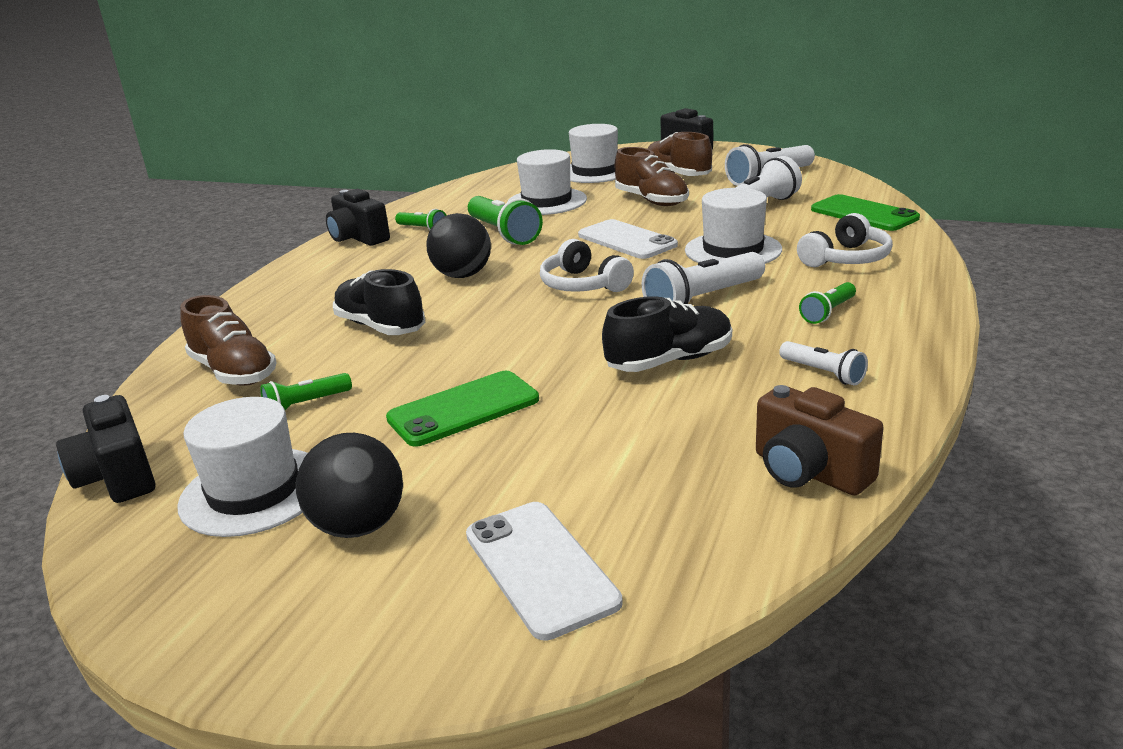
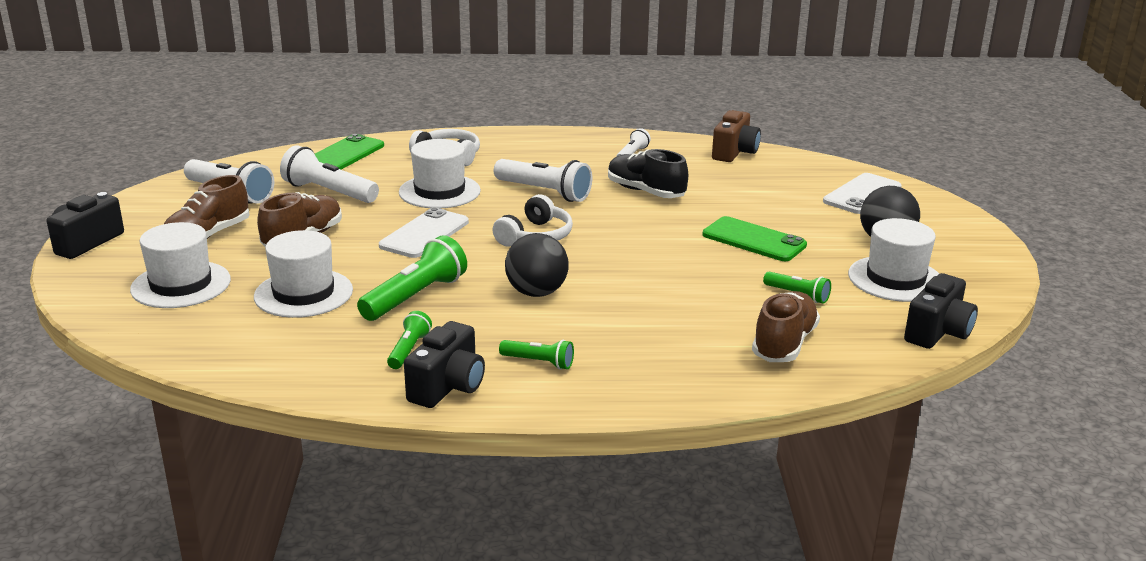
camera: 115 degrees left, 0 degrees up
(380, 327) = (663, 302): black shoe -> none
(828, 312) = (547, 157): green flashlight -> green flashlight (539, 362)

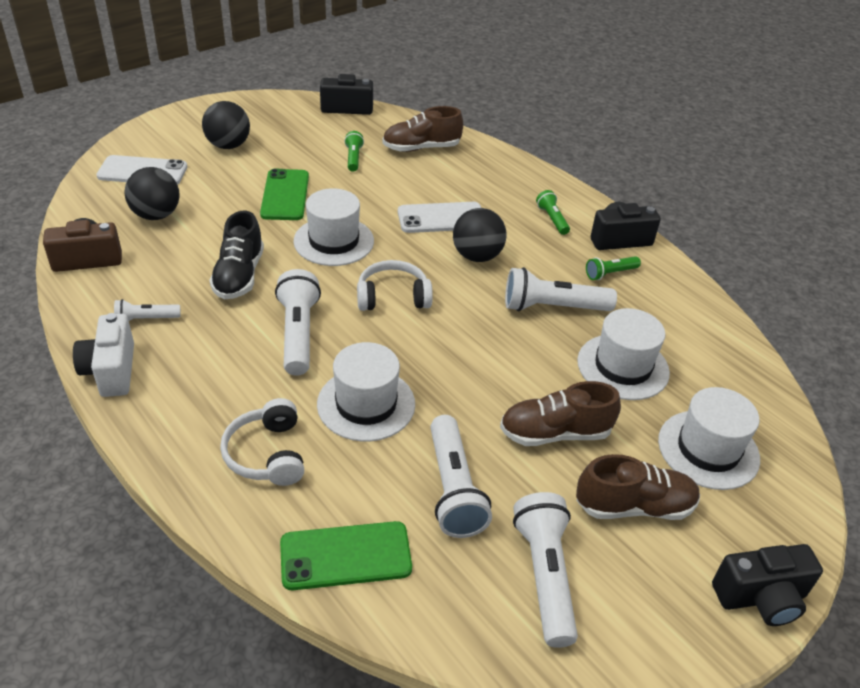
camera: 130 degrees left, 15 degrees up
(415, 297) = (552, 307): green flashlight -> white flashlight
(424, 234) = (459, 361): white phone -> white phone (441, 218)
(591, 137) = (111, 371): none -> white camera
(775, 184) = (156, 215): none -> black ball
(895, 279) = (289, 131): white hat -> white hat (334, 241)

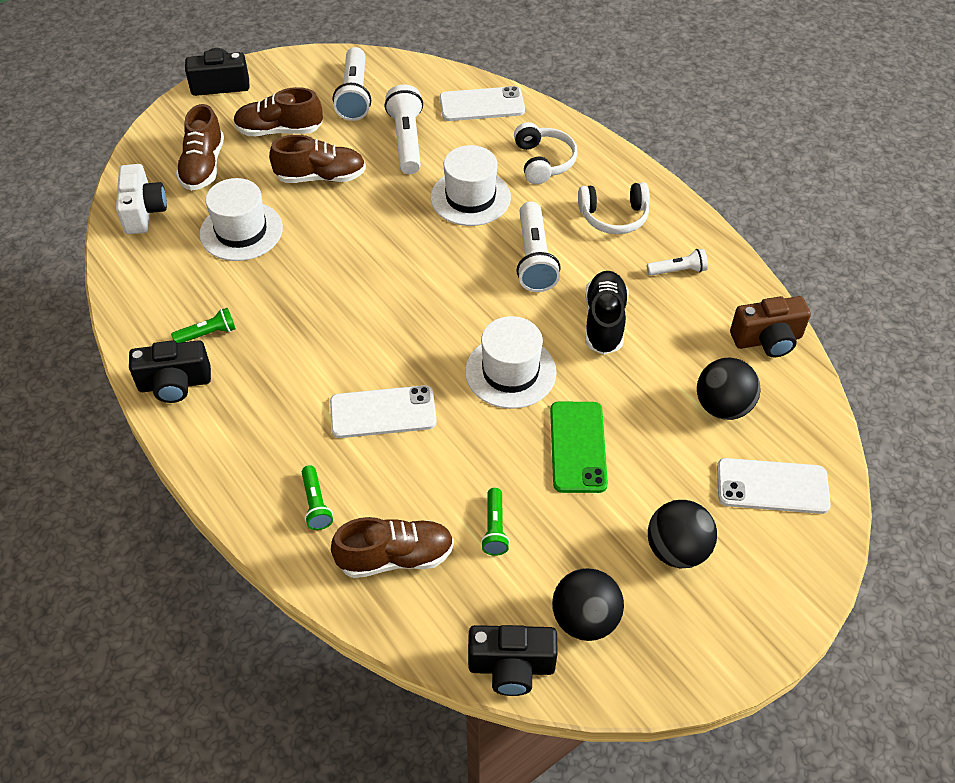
camera: 175 degrees left, 10 degrees up
(111, 371) = (686, 222): white camera -> white camera (143, 212)
(345, 556) = (482, 105): green phone -> white phone
(393, 297) = (445, 299): white headphones -> white headphones (614, 216)
(477, 256) = (350, 354): black ball -> black ball (585, 619)
(552, 219) = (245, 415): green flashlight -> green flashlight (316, 504)
(552, 307) = (285, 291): white flashlight -> none
(708, 449) = (203, 166): white hat -> brown shoe

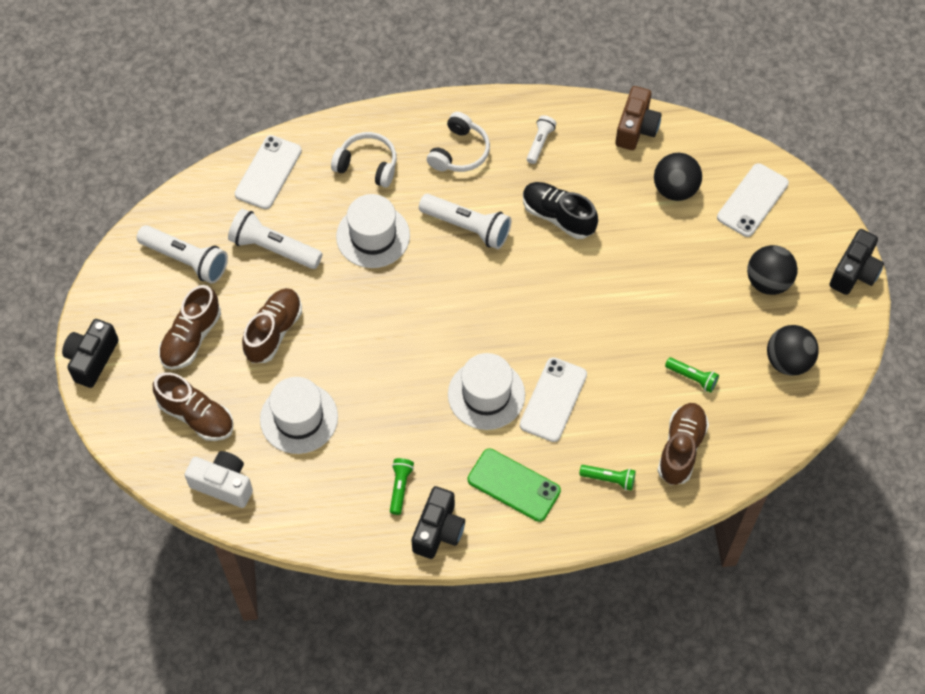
camera: 60 degrees left, 10 degrees up
(510, 372) = (566, 300): white hat -> white hat (486, 394)
(511, 667) = (798, 420): black camera -> black camera (854, 272)
(578, 447) = (656, 293): green phone -> green phone (514, 485)

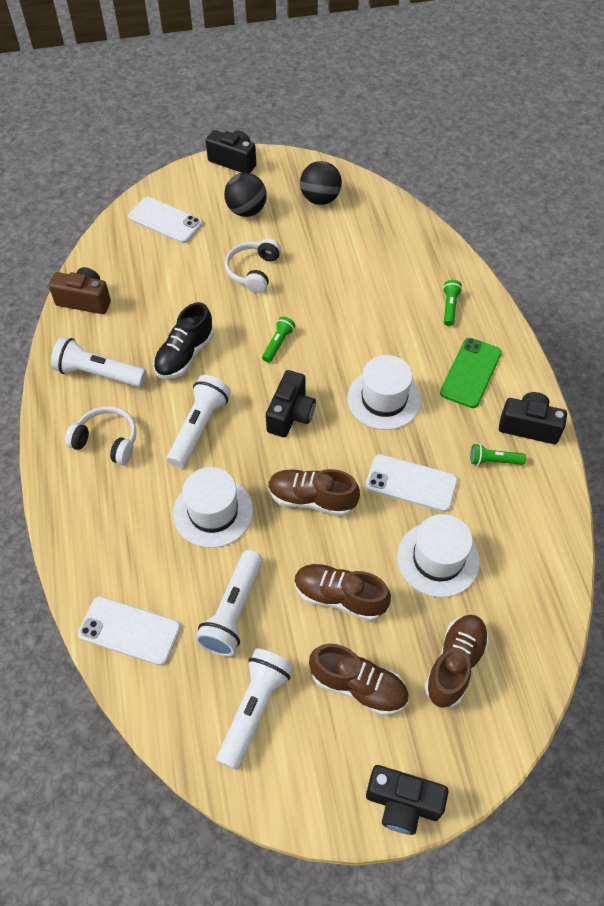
camera: 95 degrees left, 5 degrees down
(223, 484) = (528, 624): white camera -> none
(367, 165) = (122, 526): white headphones -> white headphones (253, 271)
(475, 307) = (291, 414): none -> black camera
(540, 143) = (98, 373): white flashlight -> white flashlight, size x1.82
(553, 400) = (381, 349): white phone -> white phone (411, 483)
(675, 189) = (154, 271): black ball -> none
(681, 449) = (411, 262): brown shoe -> brown shoe (312, 499)
(692, 378) = (344, 256): green flashlight -> green flashlight (278, 343)

